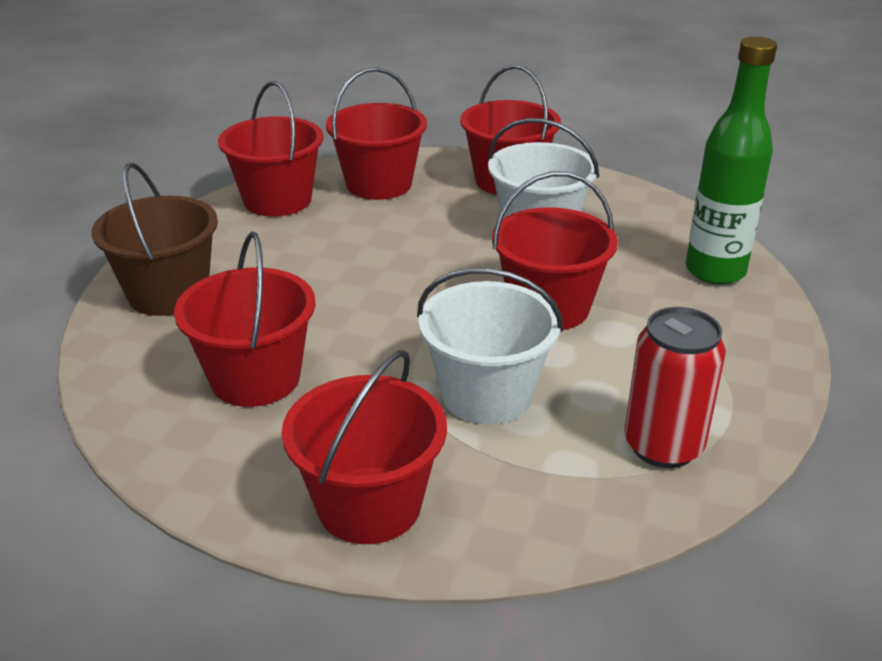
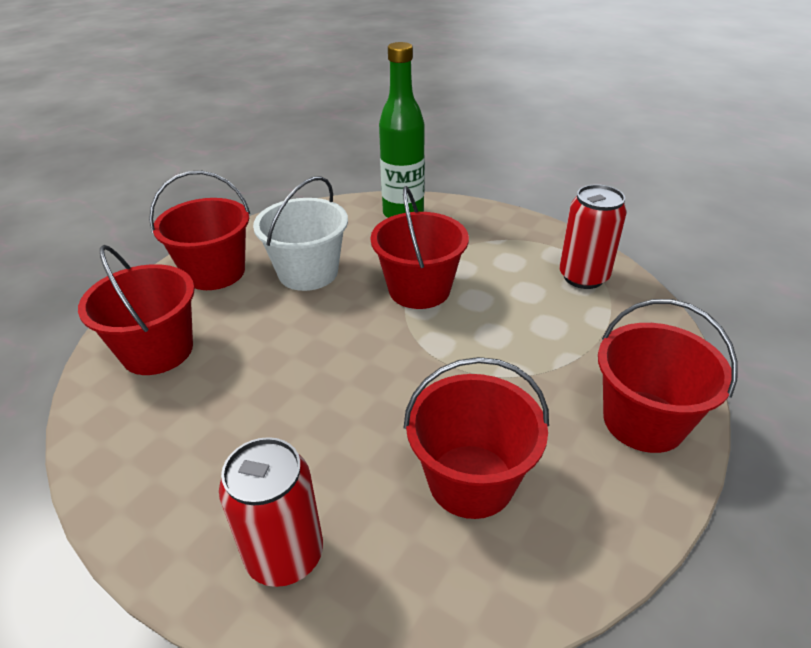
camera: 75 degrees left, 5 degrees up
(168, 293) = (285, 555): brown bucket -> red can
(277, 200) = (130, 435): red bucket -> none
(486, 394) = (520, 339): white bucket -> none

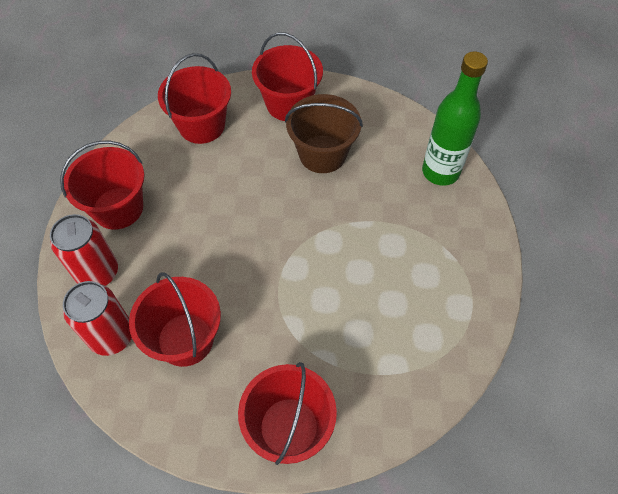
camera: 60 degrees right, 20 degrees up
(308, 272) = (322, 154): white bucket -> brown bucket
(419, 289) = (347, 230): red bucket -> red bucket (118, 208)
(583, 277) = (440, 337): red can -> red can (112, 336)

